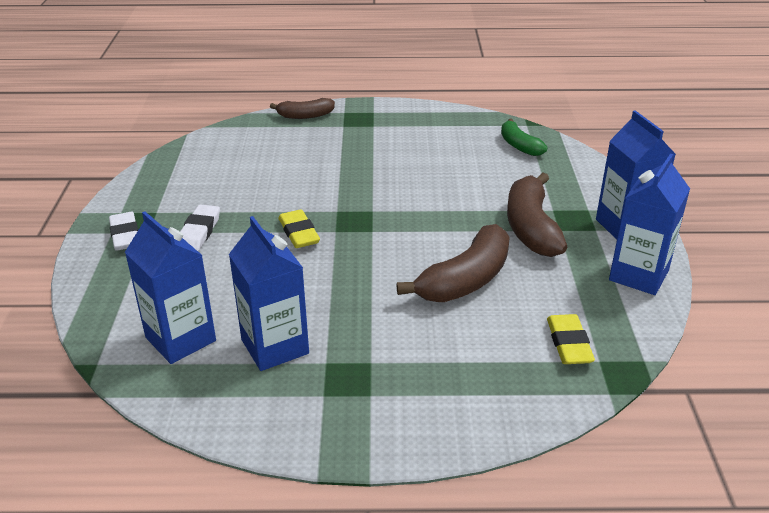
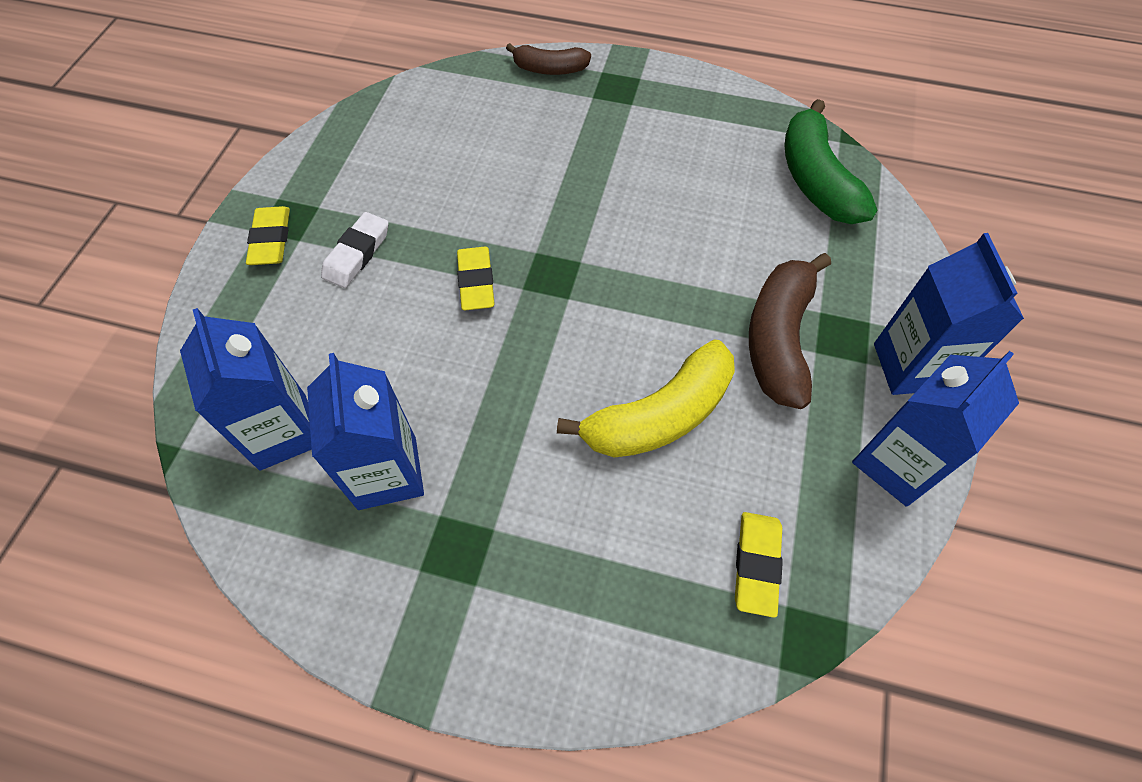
camera: 15 degrees right, 25 degrees up
(125, 235) = (271, 240): white eraser -> yellow eraser
(465, 280) = (659, 415): brown banana -> yellow banana
(519, 145) = (815, 179): green banana -> green banana, size x1.67

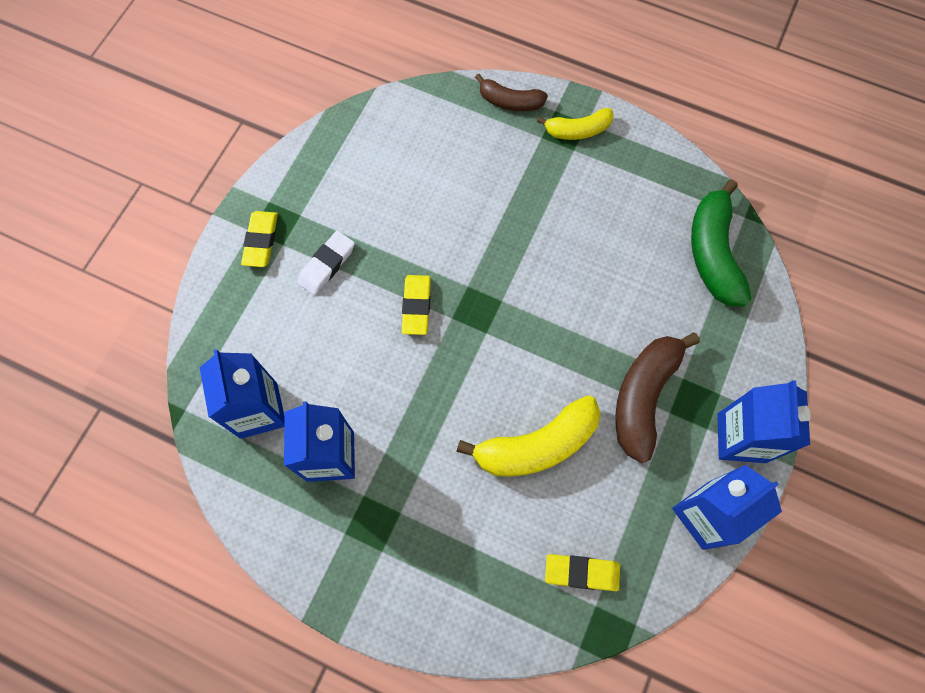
camera: 10 degrees right, 10 degrees up
(631, 86) = (577, 130): none -> yellow banana
(756, 564) = (581, 572): yellow eraser -> yellow eraser turned 75 degrees clockwise

